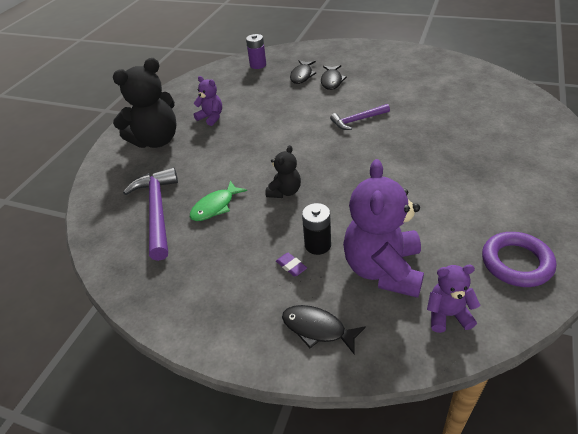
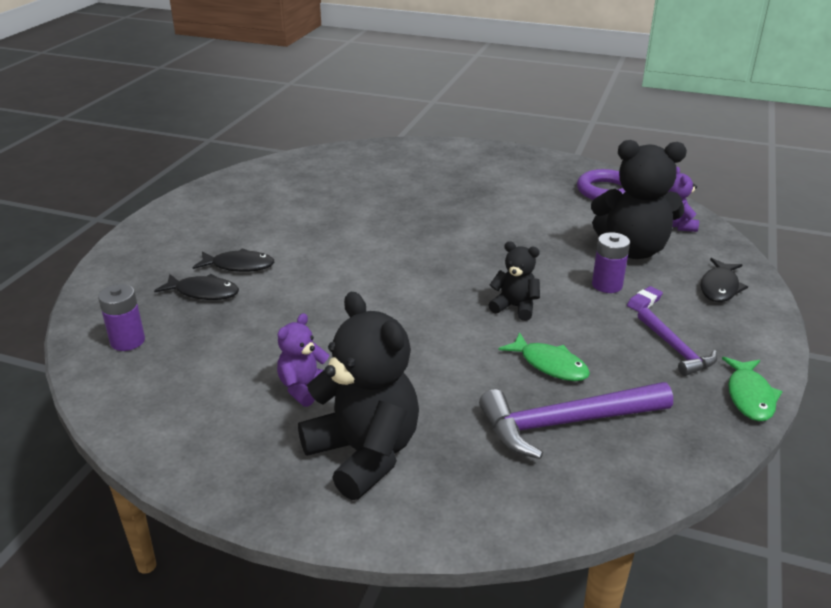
camera: 95 degrees left, 10 degrees down
(157, 313) = (749, 396): none -> green fish
(317, 245) = (607, 285): black battery -> purple battery
(357, 120) = (360, 250): purple hammer -> purple hammer (675, 349)
(383, 269) = (632, 250): purple teddy bear -> black teddy bear

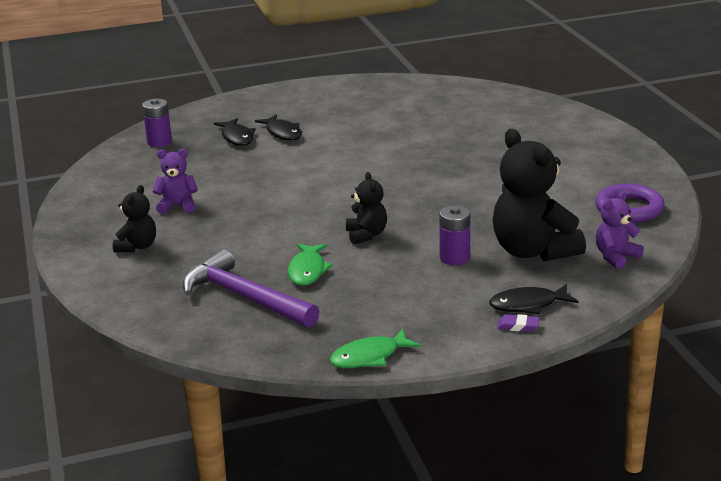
camera: 55 degrees right, 5 degrees down
(364, 454) = (137, 246): black teddy bear -> black teddy bear, size x0.51
(644, 302) = (450, 280): purple eraser -> purple eraser (518, 326)
(675, 349) = (396, 311): purple hammer -> none

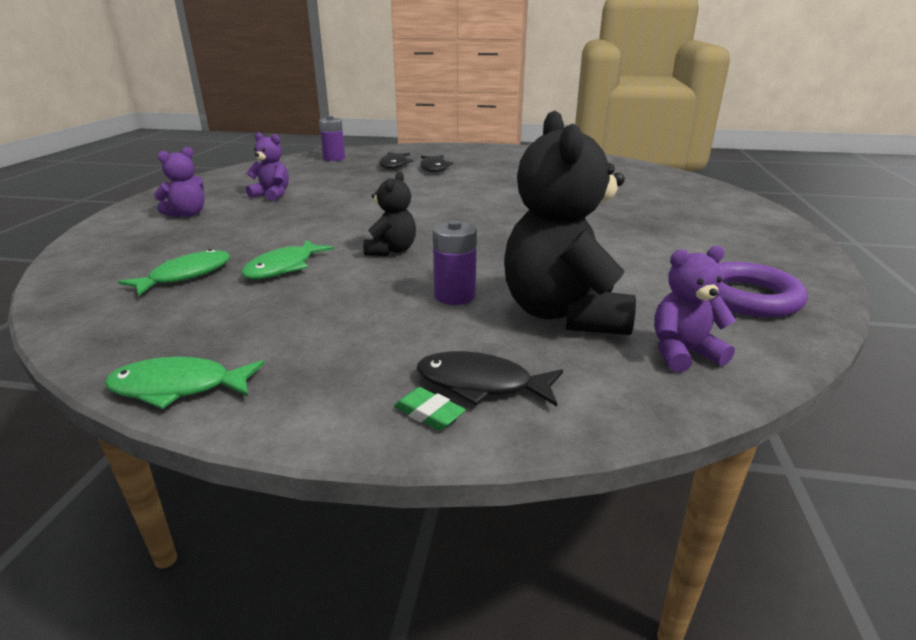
camera: 25 degrees right, 0 degrees up
(137, 246) = (187, 214): black teddy bear -> purple teddy bear
(245, 297) = (186, 275): purple hammer -> green fish
(518, 326) = (429, 413): purple eraser -> green eraser

